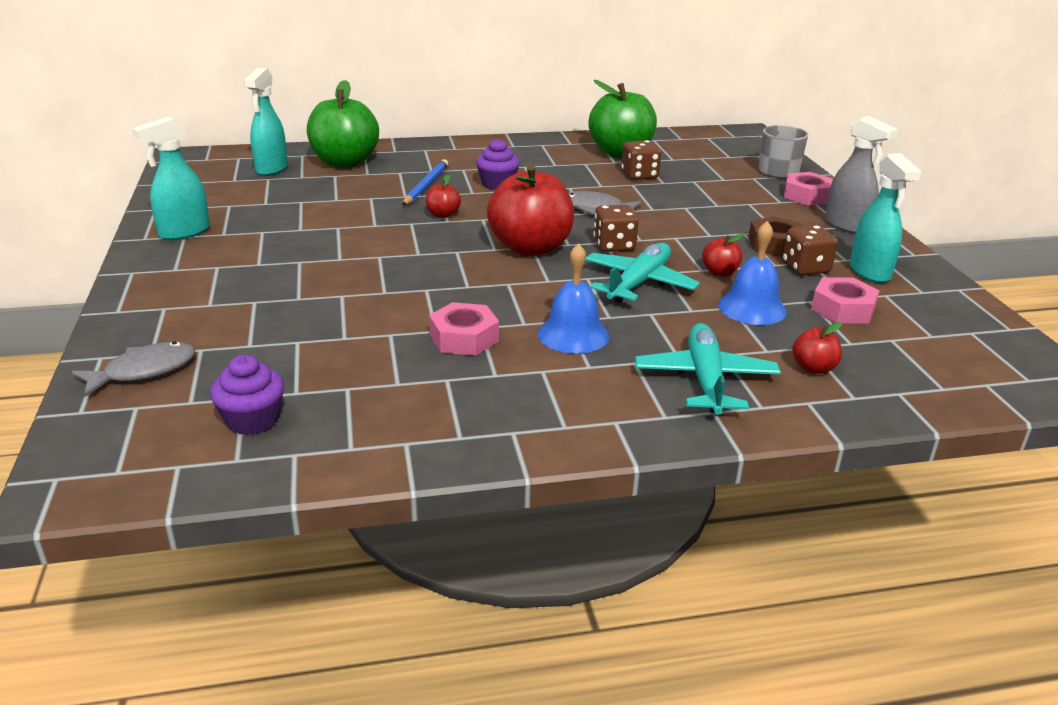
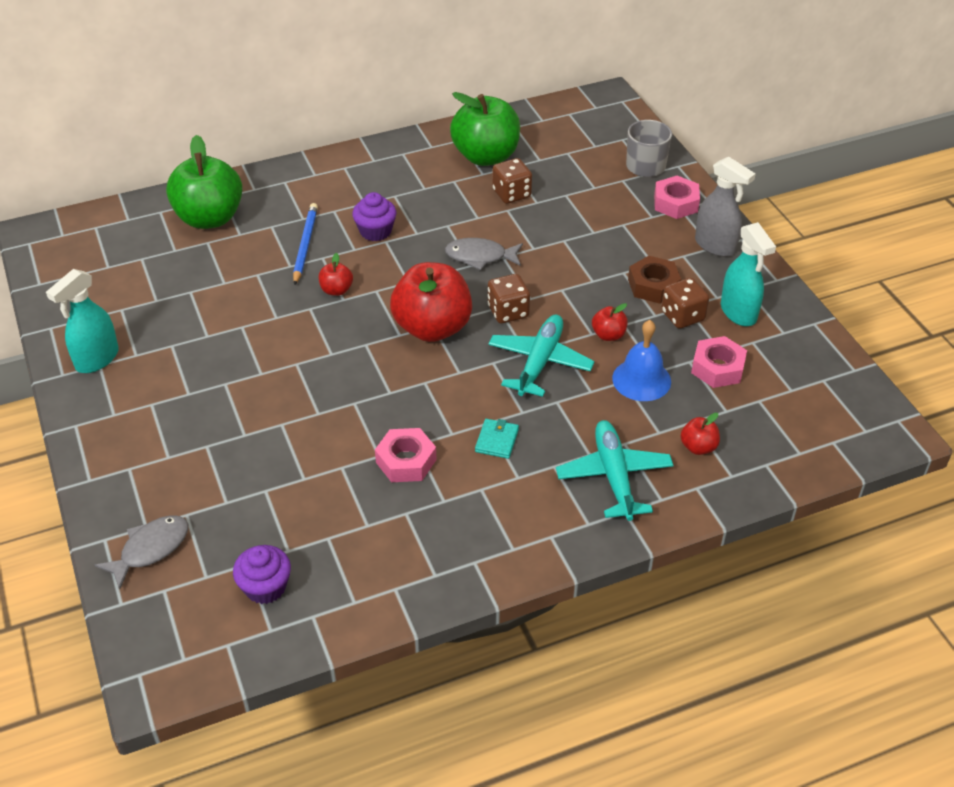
camera: 10 degrees left, 15 degrees up
(271, 169) = (138, 242): turquoise spray bottle -> none
(573, 334) = (497, 440): blue bell -> turquoise wallet

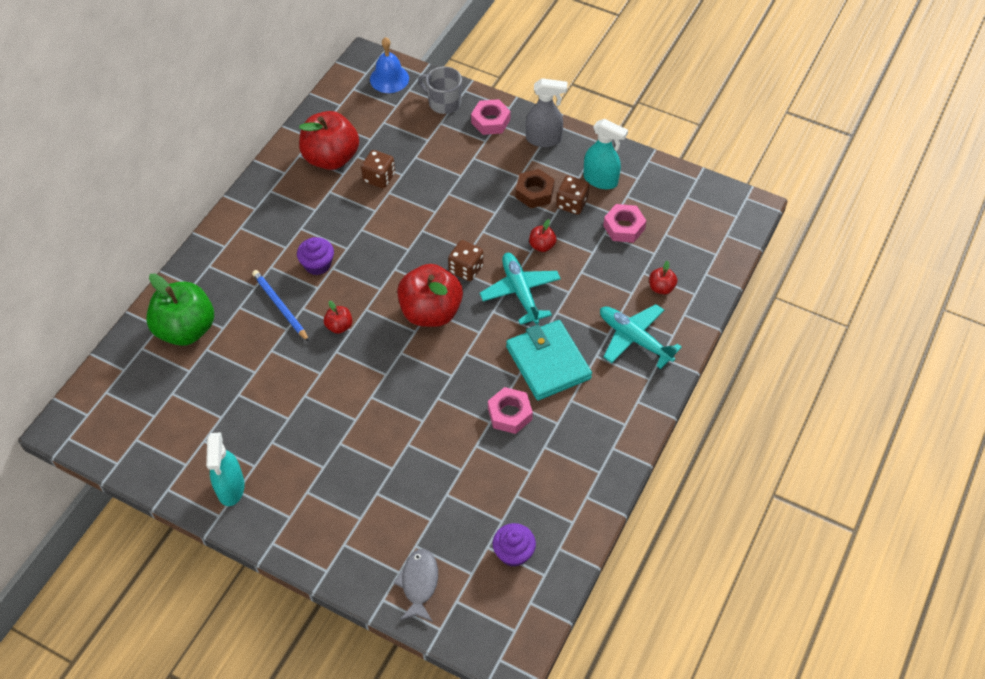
camera: 40 degrees left, 10 degrees up
(480, 257) = (407, 240): grey fish -> none
(486, 156) = (331, 158): green apple -> red apple
(497, 440) = (548, 362): turquoise wallet -> turquoise wallet, size x2.29
(641, 379) = (589, 264): blue bell -> blue bell (389, 79)

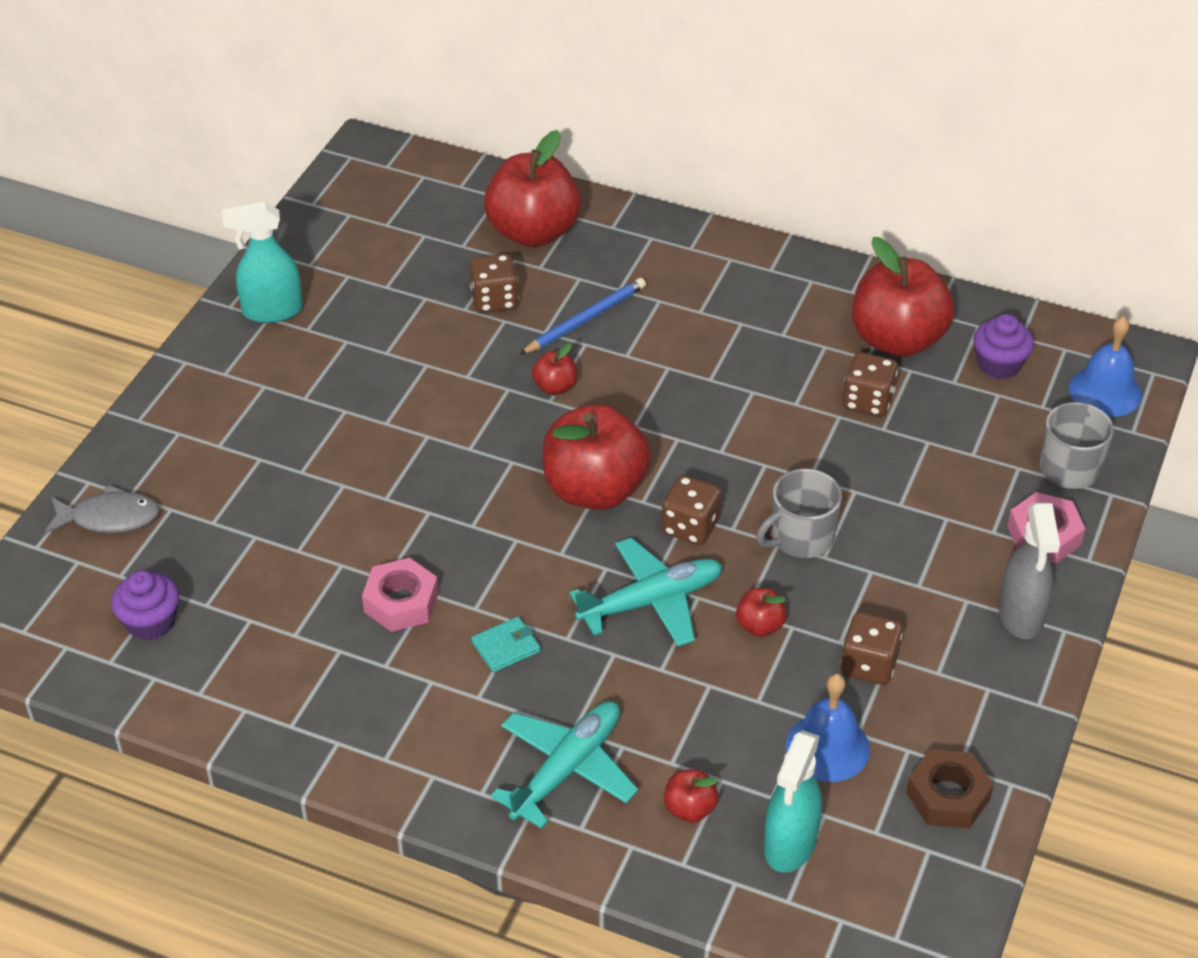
camera: 85 degrees right, 10 degrees down
(186, 329) = (533, 232): green apple -> red apple
(250, 354) = (494, 300): none -> brown dice
(317, 264) = (671, 350): purple cupcake -> purple cupcake (999, 364)
(480, 221) = (800, 538): none -> grey mug
(534, 193) = (883, 609): brown nut -> brown nut (947, 796)
(548, 362) = (506, 647): turquoise wallet -> turquoise wallet, size x0.44
(600, 180) = (938, 707): turquoise spray bottle -> turquoise spray bottle (790, 844)
(624, 227) = (827, 747): pink nut -> blue bell

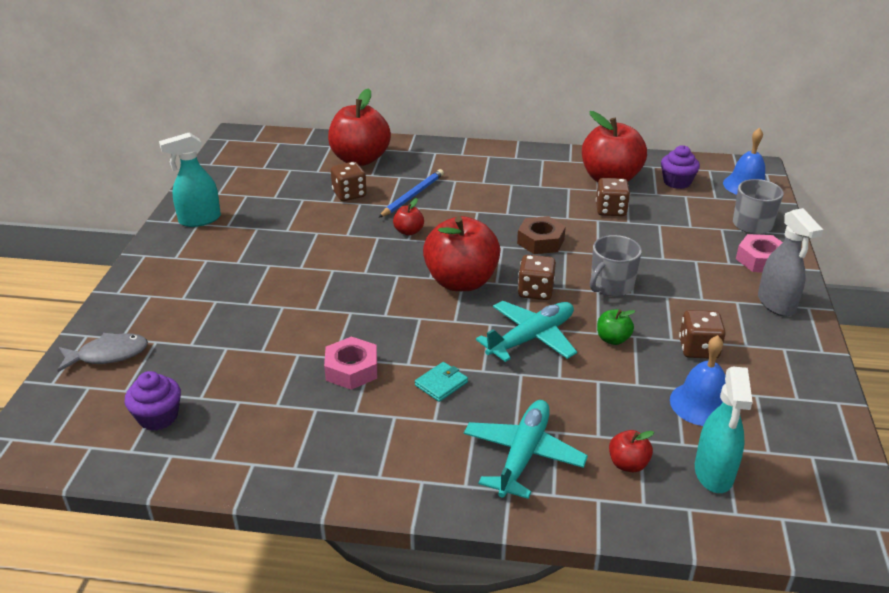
camera: 15 degrees left, 10 degrees down
(760, 626) = (613, 339): red apple -> green apple
(947, 796) = (802, 418): brown nut -> brown nut (540, 241)

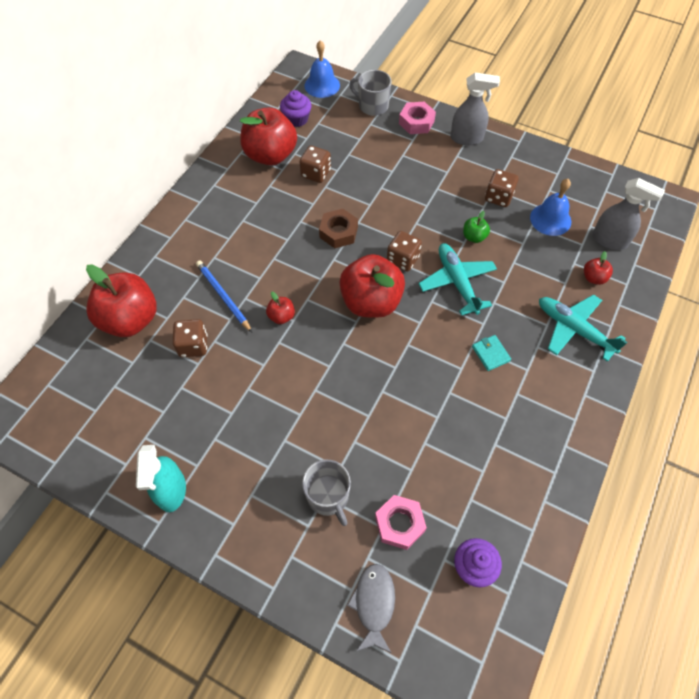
camera: 70 degrees left, 25 degrees up
(351, 369) = (457, 408): pink nut -> pink nut (399, 524)
(611, 285) = (413, 213): grey mug -> grey mug (328, 496)
(714, 473) = (610, 240): turquoise spray bottle -> grey spray bottle

